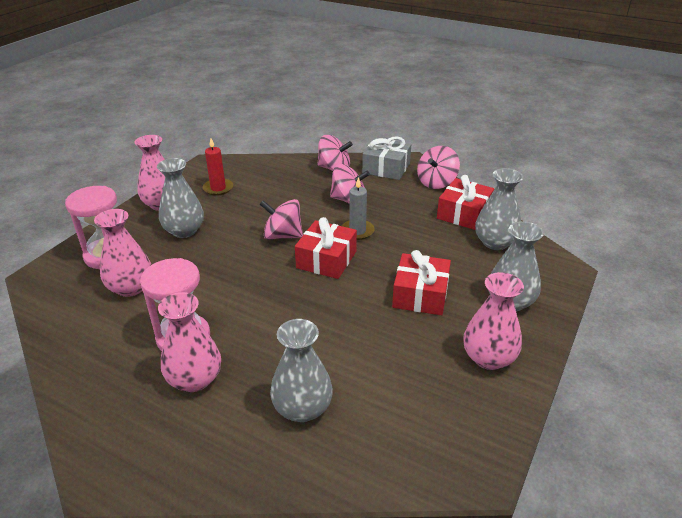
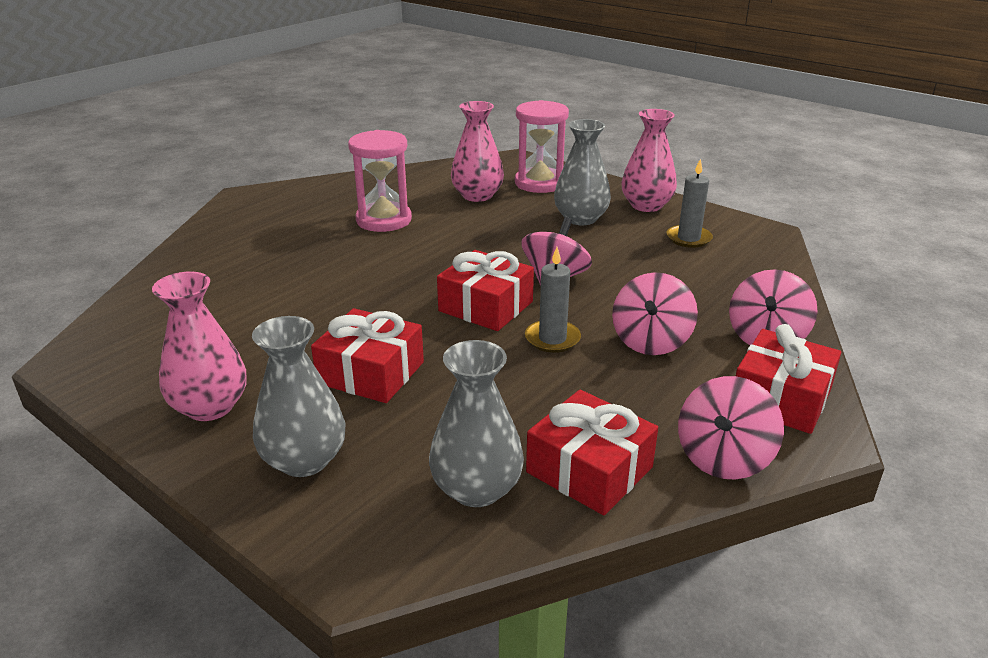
camera: 100 degrees right, 5 degrees down
(195, 379) = (321, 225): pink vase -> none
(218, 188) = (688, 238): red candle -> grey candle
(302, 408) = (241, 273): grey vase -> none
(386, 168) = (780, 398): grey gift -> red gift
(436, 182) = (723, 458): pink spinning top -> pink spinning top turned 105 degrees counterclockwise

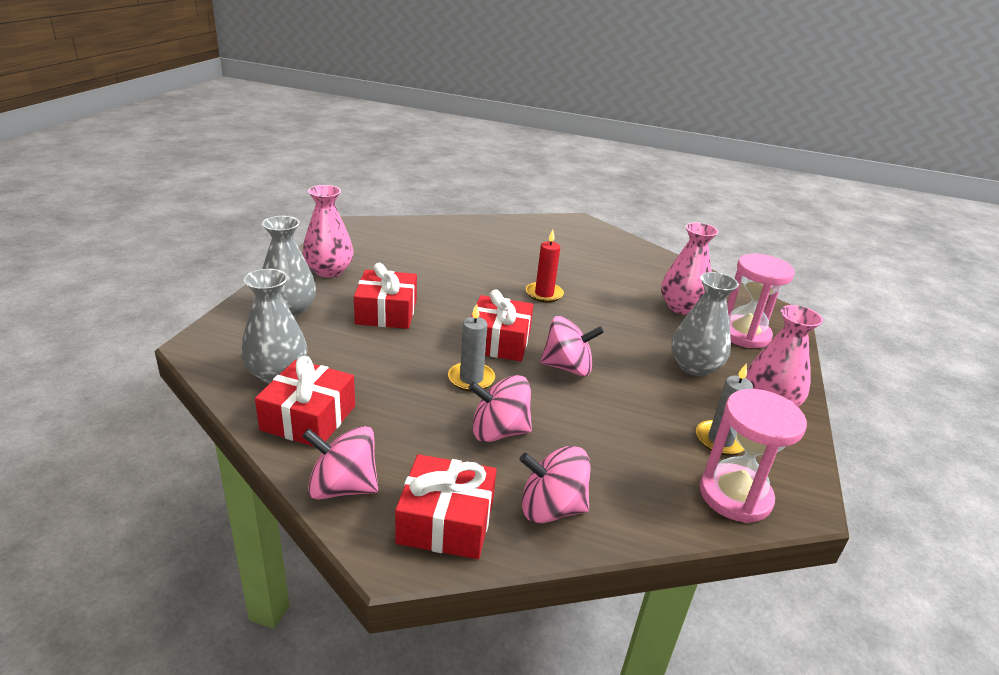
camera: 65 degrees right, 0 degrees up
(384, 220) = (595, 276): pink hourglass -> pink hourglass (735, 496)
(402, 257) = (544, 294): none -> red candle

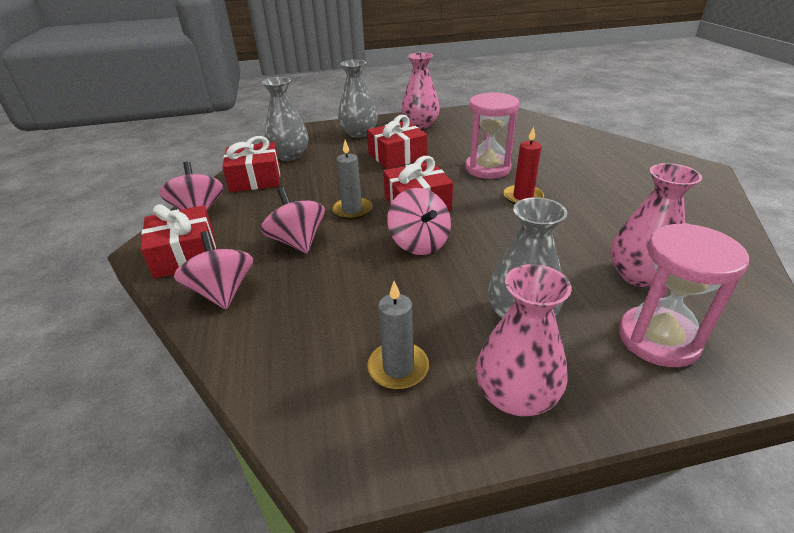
camera: 65 degrees right, 5 degrees up
(735, 496) = (308, 401): pink hourglass -> pink hourglass (487, 168)

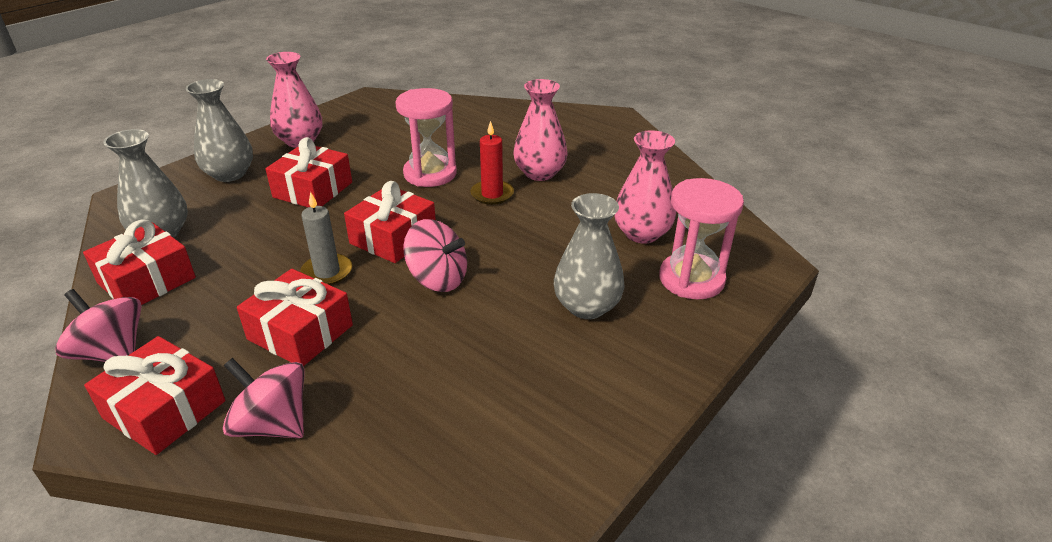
camera: 40 degrees left, 0 degrees up
(297, 241) = (300, 332): pink spinning top -> red gift
(398, 368) = (531, 398): grey candle -> none
(516, 395) = (636, 370): pink vase -> pink vase (540, 173)

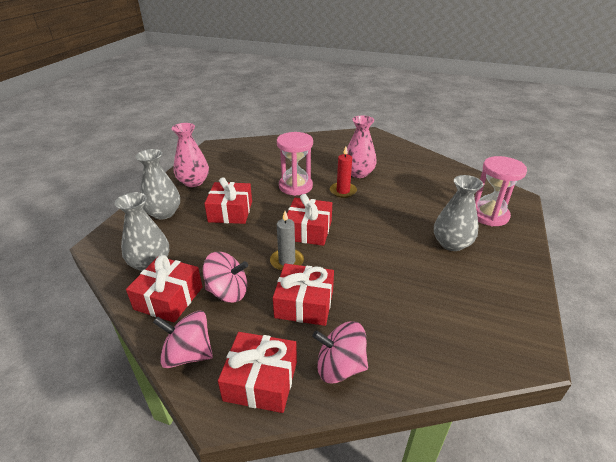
camera: 20 degrees left, 0 degrees up
(438, 279) = (357, 248): pink spinning top -> pink spinning top (228, 292)
(642, 233) = (442, 196): pink vase -> none

